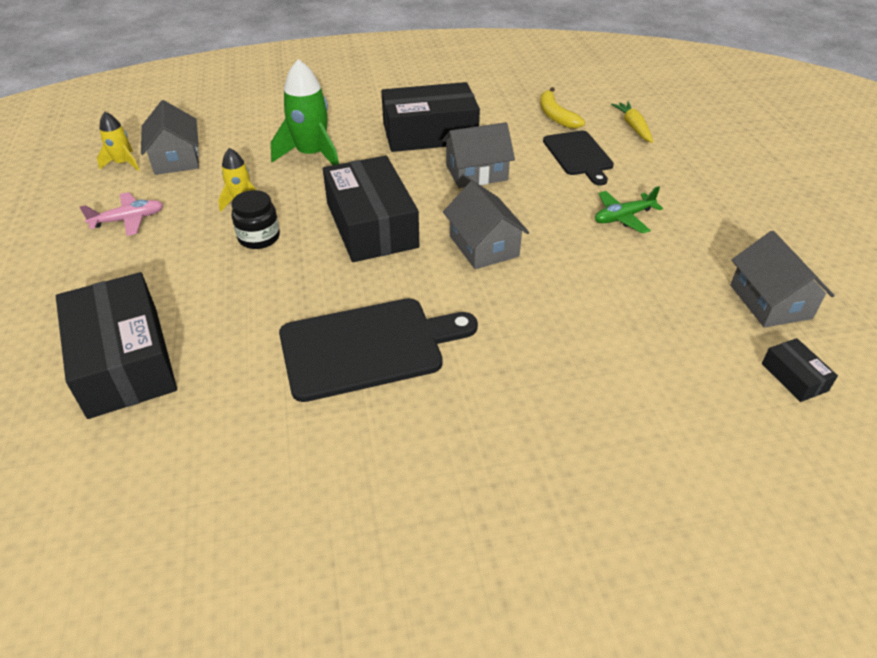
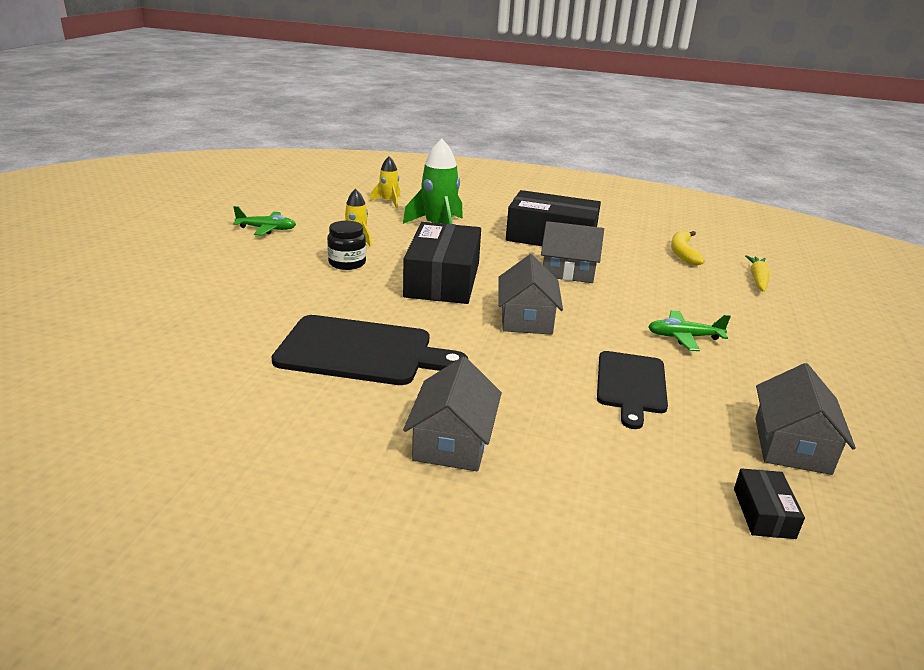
camera: 25 degrees right, 15 degrees down
(123, 163) = (296, 199): yellow rocket -> yellow rocket (388, 202)
(124, 360) = (180, 303): black box -> none
(128, 220) = (266, 229): pink plane -> green plane
(176, 158) = (335, 205): grey house -> grey house (452, 442)
(578, 155) = (680, 284): black cutting board -> black cutting board (631, 385)

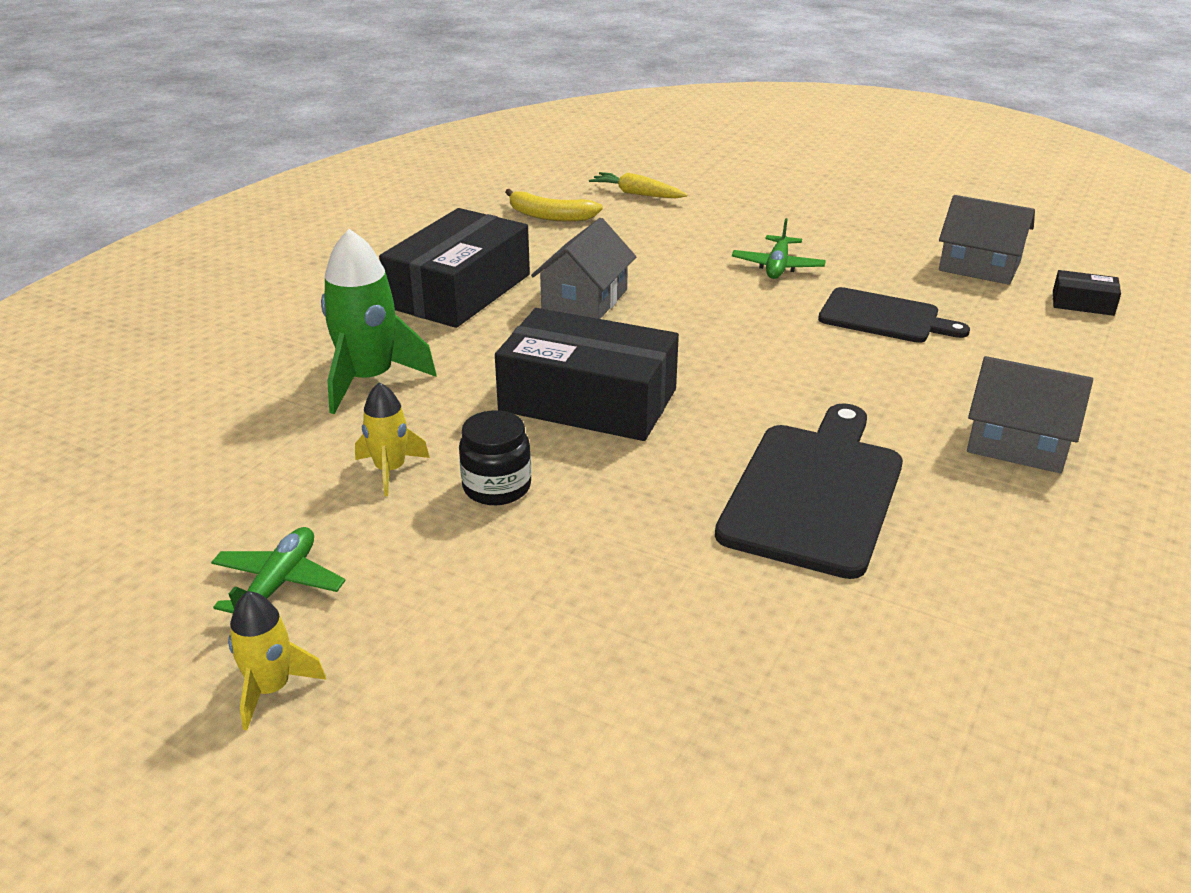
camera: 75 degrees left, 5 degrees up
(388, 202) = (206, 418): yellow rocket -> yellow rocket (271, 689)
(526, 319) = (724, 352): grey house -> none

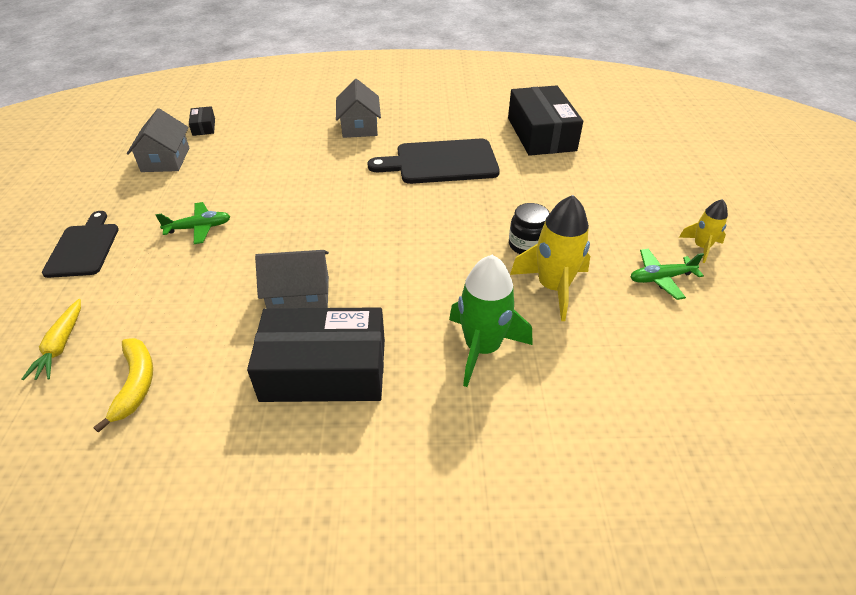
camera: 120 degrees left, 10 degrees up
(390, 470) = (553, 287): yellow rocket -> yellow rocket, size x1.77
(588, 400) = (425, 246): black box -> black box (541, 134)
(884, 317) = (255, 177): black cutting board -> black cutting board (84, 248)

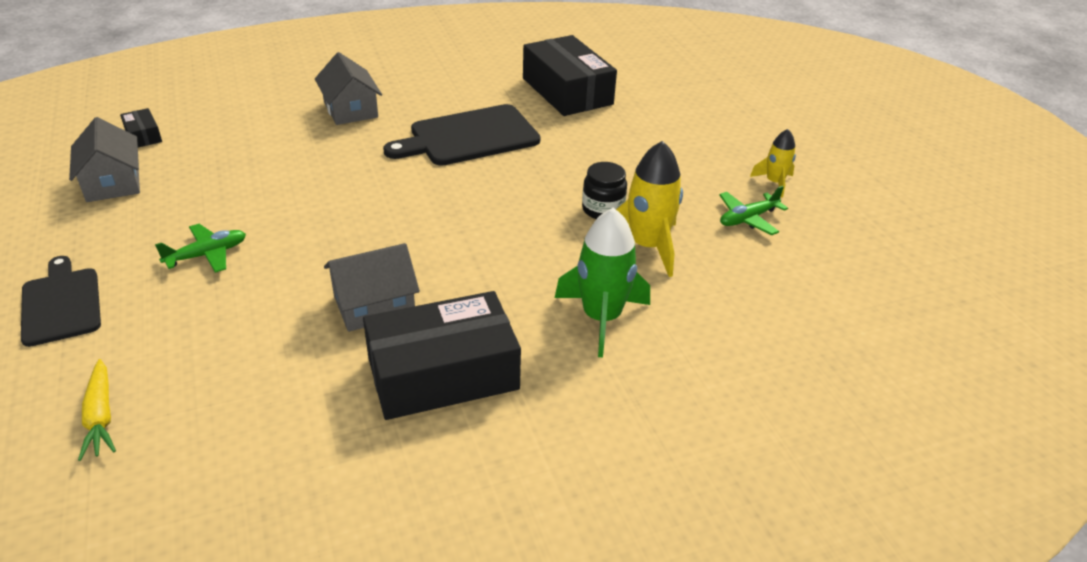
camera: 20 degrees left, 5 degrees down
(136, 384) = (226, 435): yellow banana -> none

